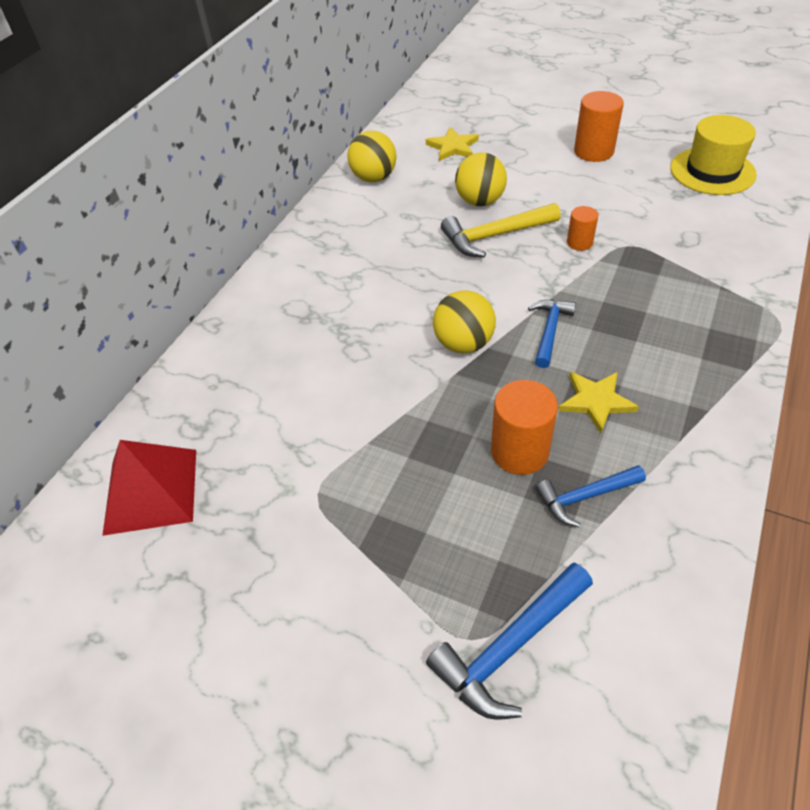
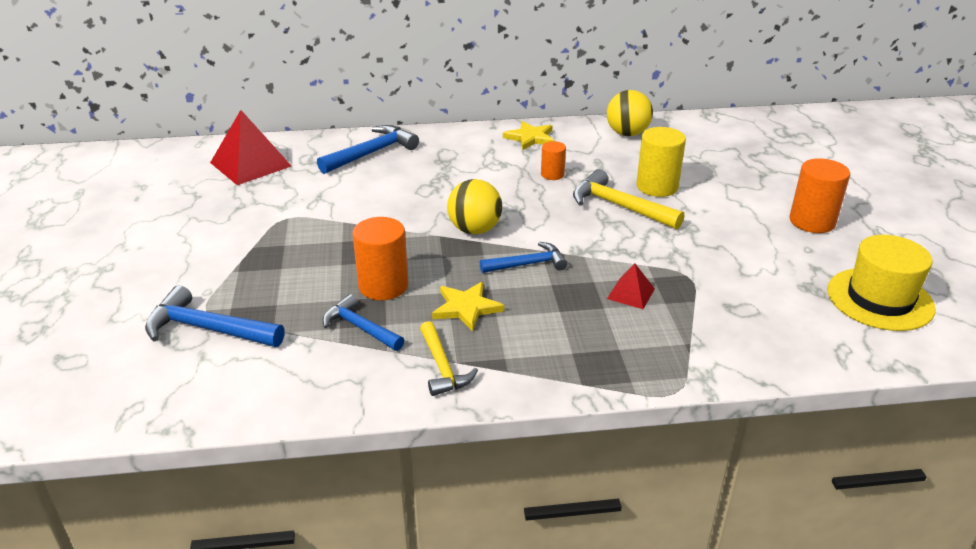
camera: 55 degrees right, 15 degrees down
(236, 366) = (371, 153): none -> blue hammer
(453, 147) = (716, 152): yellow star -> yellow star (530, 138)
(480, 201) = (657, 186): yellow ball -> yellow cylinder
(579, 242) = (660, 249): orange cylinder -> orange cylinder (552, 174)
(634, 287) = (631, 293): none -> red pyramid
(682, 454) = (442, 367): none -> yellow hammer

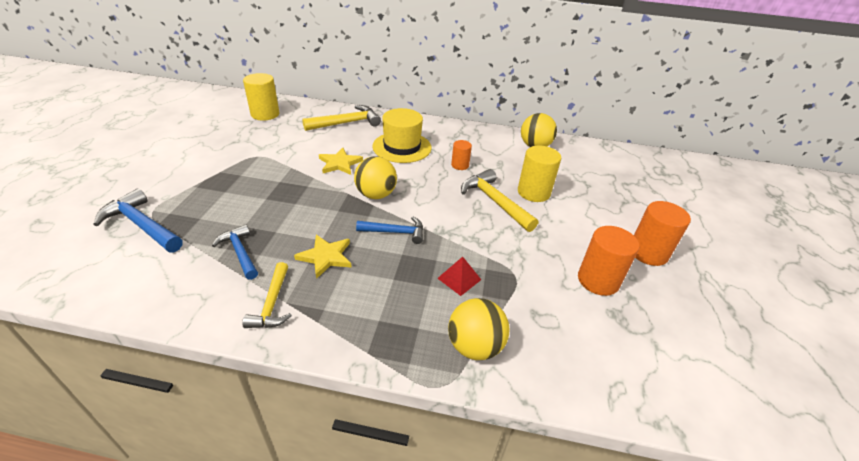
camera: 15 degrees right, 5 degrees up
(250, 164) = (265, 114): red pyramid -> yellow cylinder
(371, 153) = (346, 123): blue hammer -> yellow hammer
(383, 286) = (281, 223): orange cylinder -> orange cylinder (598, 280)
(530, 138) = (461, 135): yellow star -> yellow star (340, 163)
(687, 350) = (474, 346): none -> yellow ball
(880, 299) = (677, 345): yellow hat -> yellow hat (402, 147)

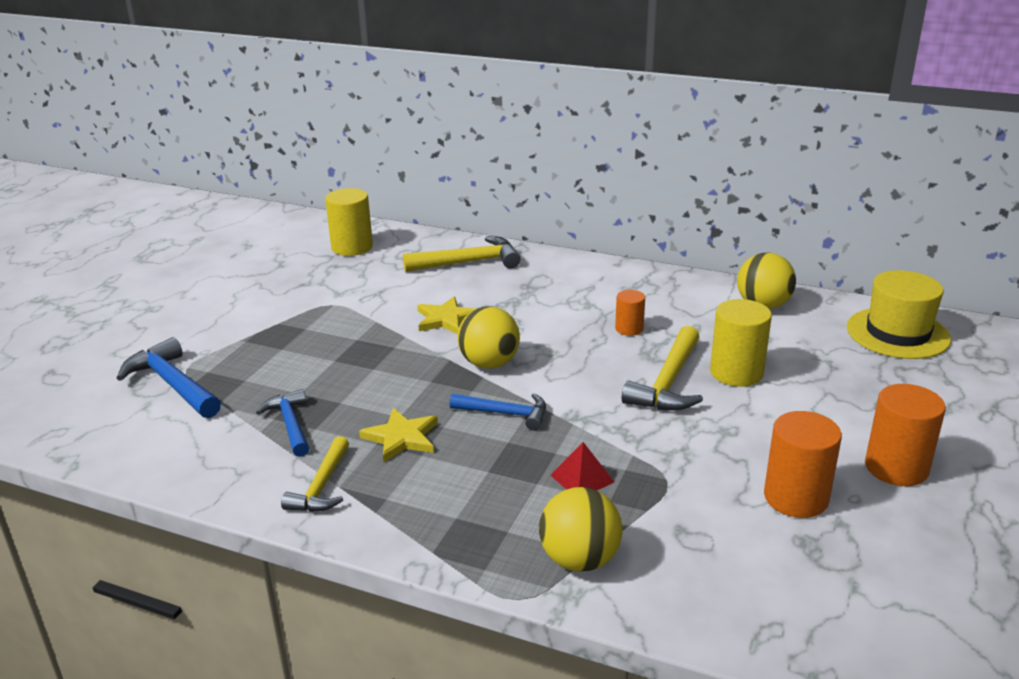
camera: 15 degrees right, 10 degrees down
(402, 147) = (545, 299): yellow hat -> yellow hat (897, 333)
(495, 202) = (668, 382): yellow hammer -> yellow hammer turned 135 degrees counterclockwise

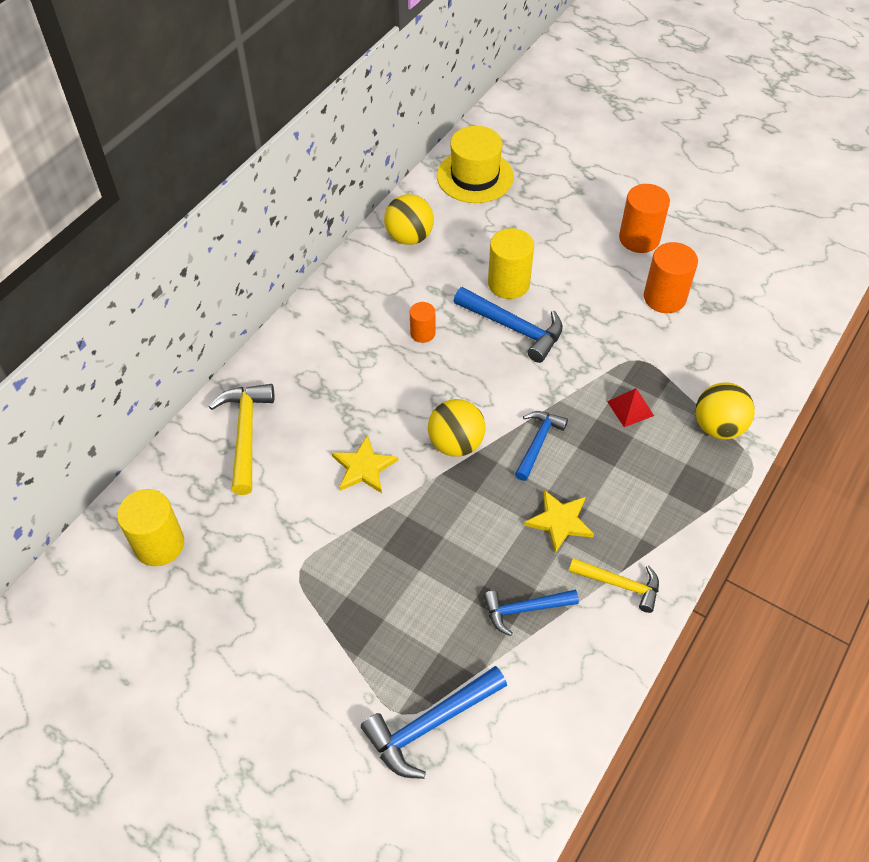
camera: 80 degrees left, 25 degrees up
(668, 382) = (513, 328): yellow hammer -> blue hammer

